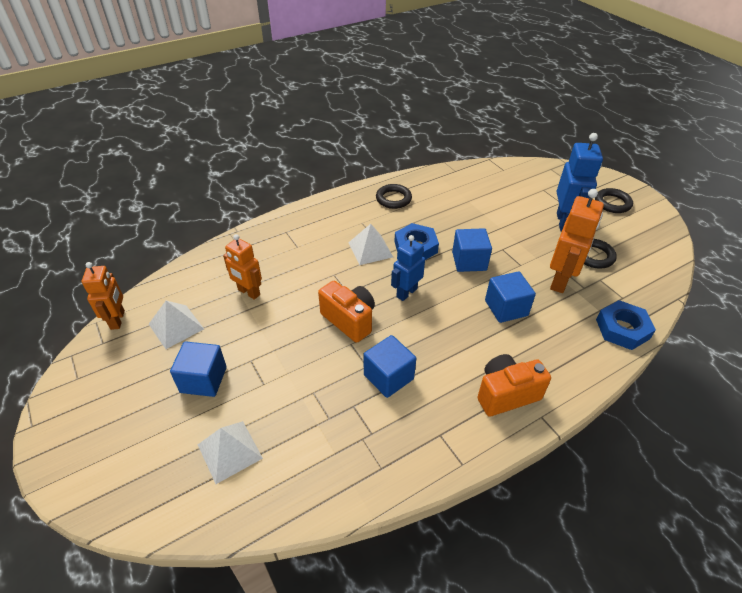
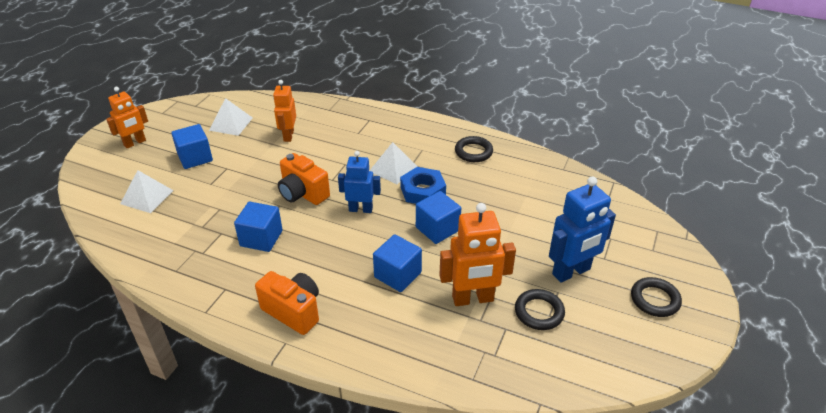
camera: 55 degrees right, 5 degrees down
(118, 320) = (218, 100): orange robot -> orange robot (135, 143)
(349, 320) = (303, 194): orange camera -> orange camera turned 120 degrees clockwise
(622, 329) = (445, 368): blue nut -> none

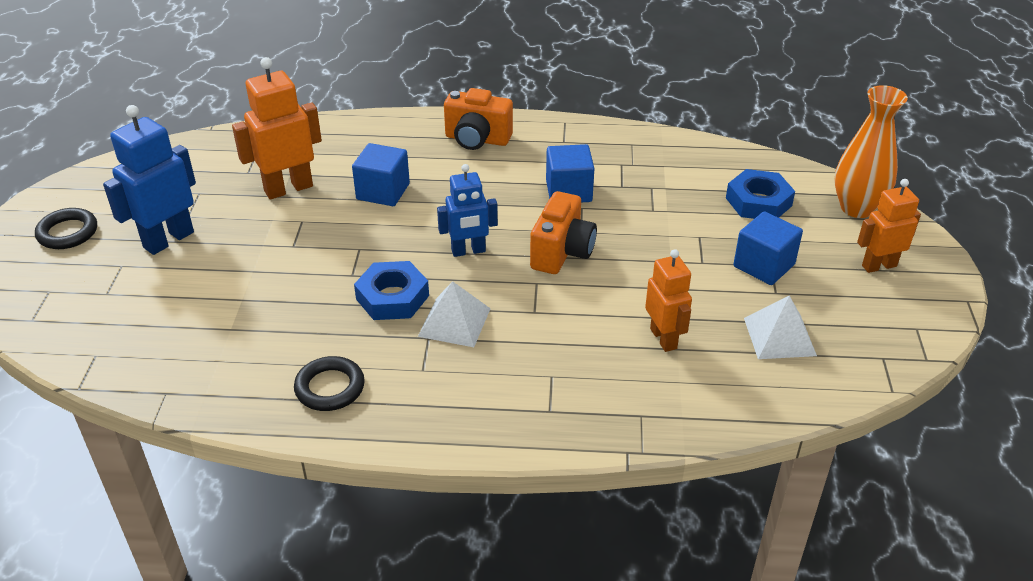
camera: 160 degrees right, 0 degrees up
(95, 177) = (856, 208): none -> orange vase
(135, 143) = (879, 266): orange robot -> orange robot turned 45 degrees clockwise
(147, 197) = (758, 202): white pyramid -> blue nut
(303, 194) = (562, 252): orange camera -> orange camera turned 90 degrees clockwise
(437, 229) = (352, 250): blue cube -> none
(539, 312) = (211, 192): black ring -> none

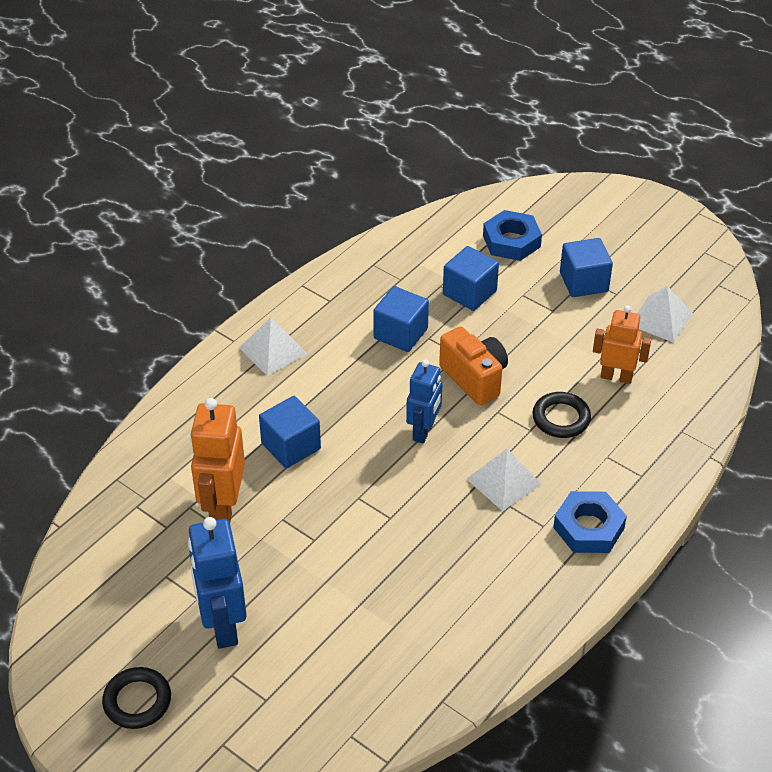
camera: 55 degrees left, 5 degrees up
(330, 388) = (520, 590): black ring -> black ring (561, 418)
(392, 297) = (442, 505): blue nut -> blue nut (588, 528)
(477, 139) = (273, 350): orange camera -> white pyramid
(663, 206) = (469, 293): none -> blue cube
(856, 208) = (563, 199): orange vase -> none
(879, 266) = (632, 228): orange robot -> none

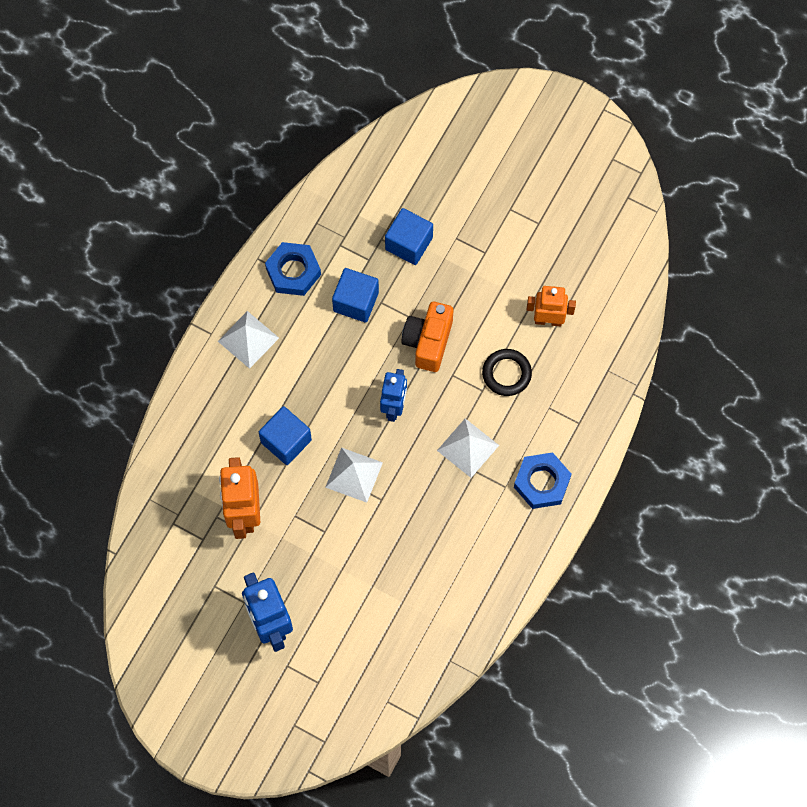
camera: 10 degrees left, 25 degrees up
(137, 701) = (221, 700): black ring -> none
(474, 378) = (428, 342): orange camera -> orange camera turned 120 degrees counterclockwise
(511, 241) = (437, 173): blue nut -> blue nut (293, 271)
(583, 282) = (508, 214): blue cube -> none
(660, 319) = (580, 247): white pyramid -> white pyramid (354, 475)

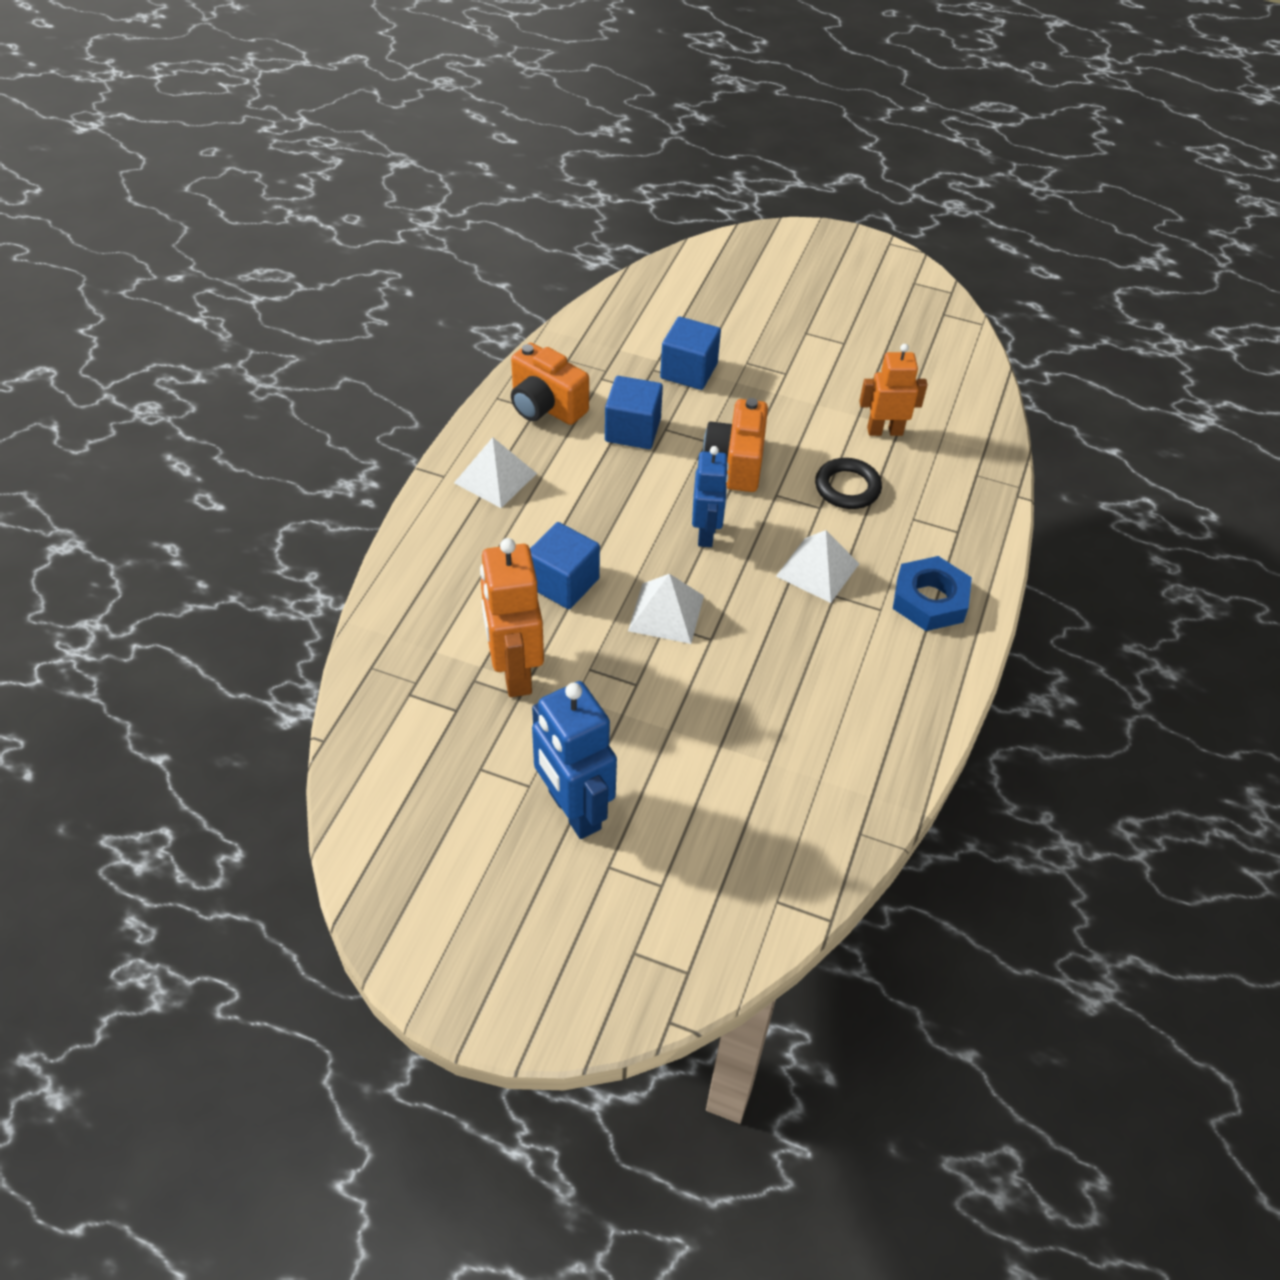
camera: 10 degrees left, 20 degrees down
(293, 271) = (545, 407): blue nut -> orange camera

